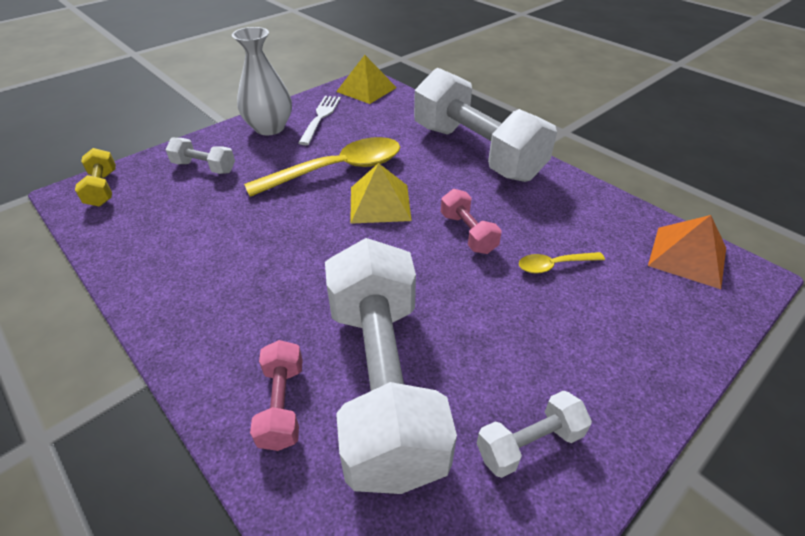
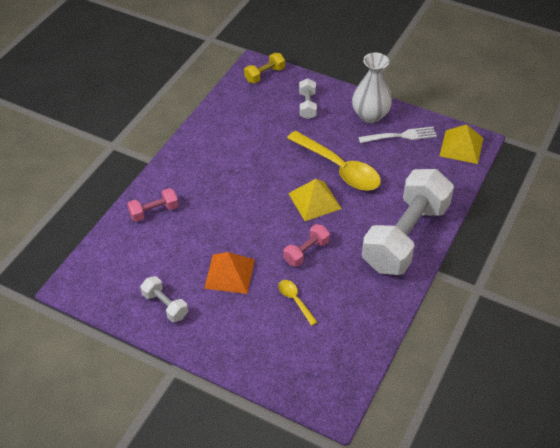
camera: 70 degrees right, 5 degrees up
(383, 382) = (178, 243): white dumbbell -> none
(687, 256) = (338, 374): orange pyramid -> orange pyramid (229, 273)

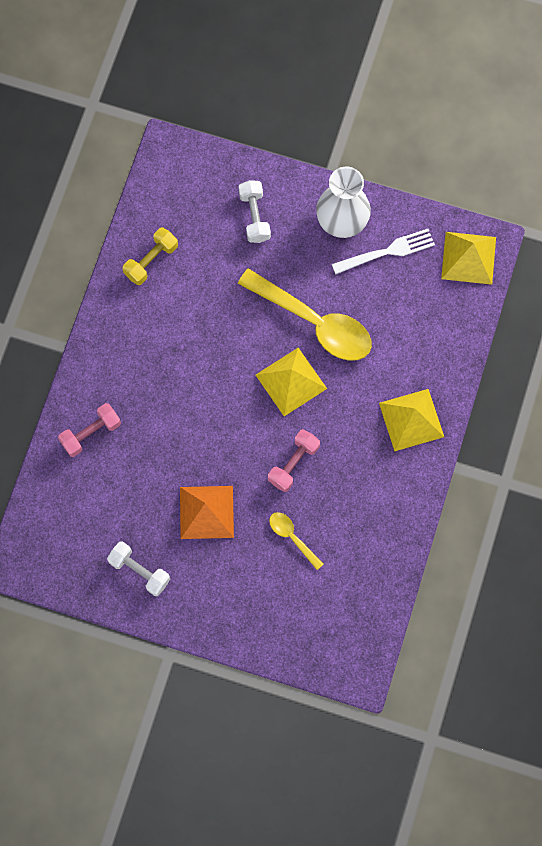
camera: 10 degrees left, 25 degrees up
(264, 75) = (185, 167): yellow dumbbell -> yellow dumbbell (151, 261)
(405, 237) = (411, 420): white dumbbell -> yellow pyramid

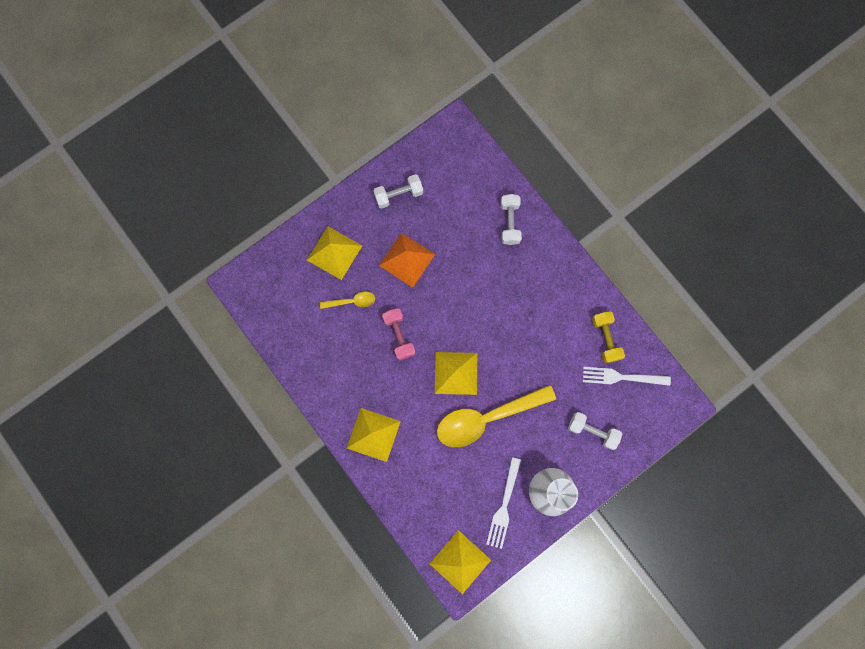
camera: 125 degrees right, 5 degrees up
(91, 433) = (510, 222): pink dumbbell -> white dumbbell
(180, 222) = (622, 377): none -> white fork
(252, 594) = (334, 252): none -> yellow pyramid

